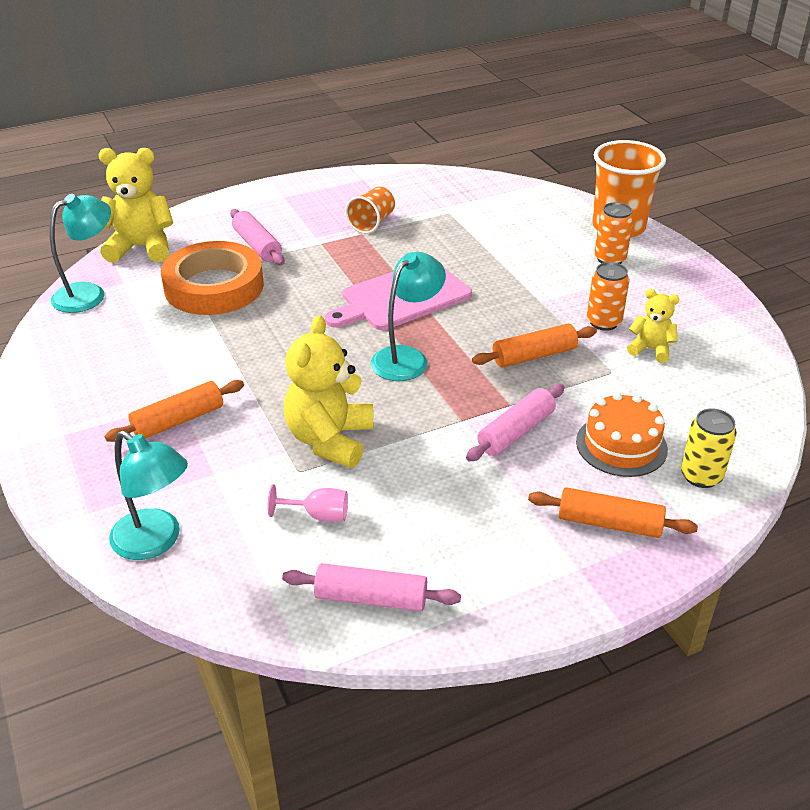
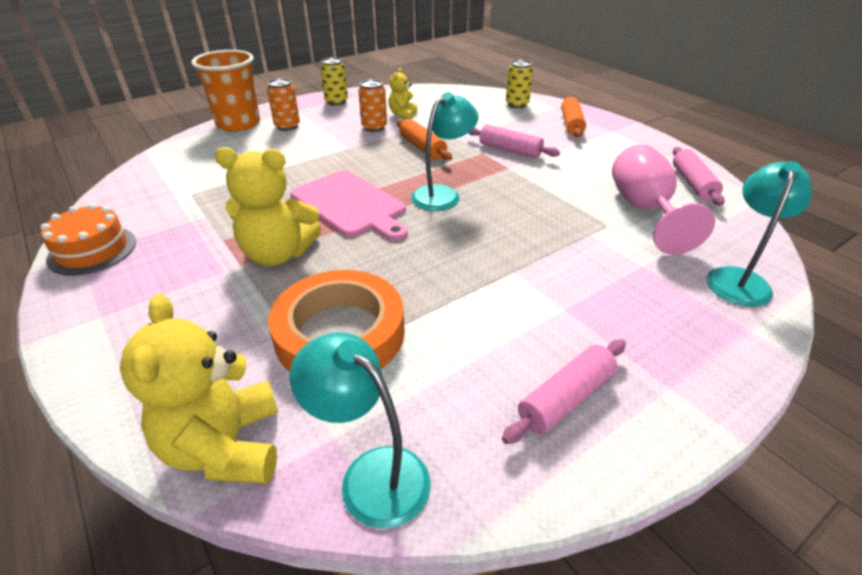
camera: 100 degrees left, 0 degrees up
(178, 420) = (592, 302): orange rolling pin -> none
(257, 246) = (239, 315): pink rolling pin -> pink rolling pin (565, 398)
(318, 515) = (644, 210): pink goblet -> pink goblet, size x2.15
(330, 440) = (563, 216): yellow teddy bear -> yellow teddy bear (278, 254)
(372, 223) = (200, 236): orange cup -> none
(407, 358) = (442, 194): turquoise lamp -> turquoise lamp turned 105 degrees clockwise
(621, 445) = (503, 122): orange cake -> orange cake (92, 250)
(698, 295) = (336, 102): none -> yellow can

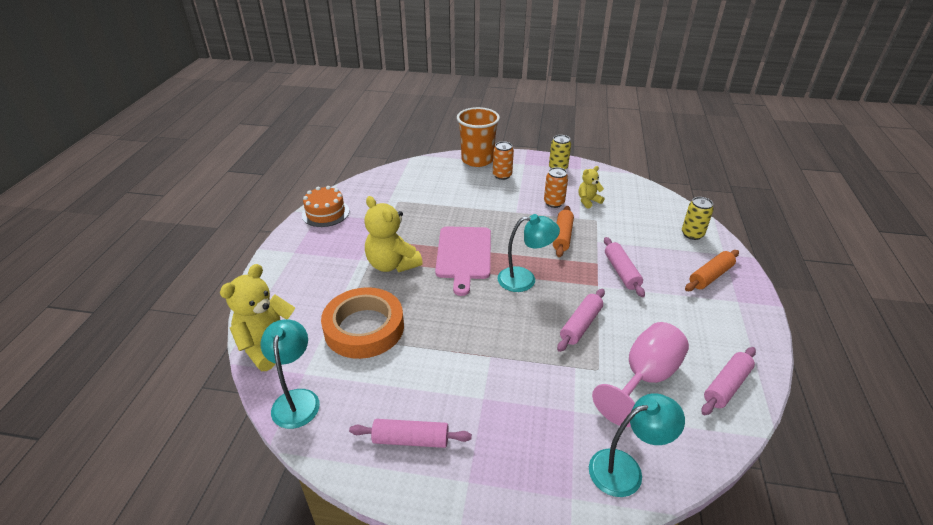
camera: 45 degrees right, 0 degrees up
(543, 202) = (581, 325): none -> pink rolling pin

